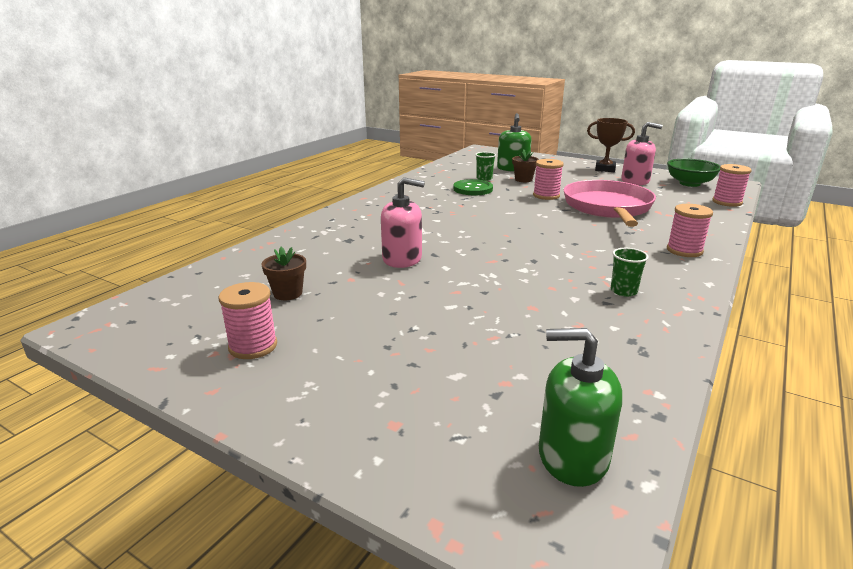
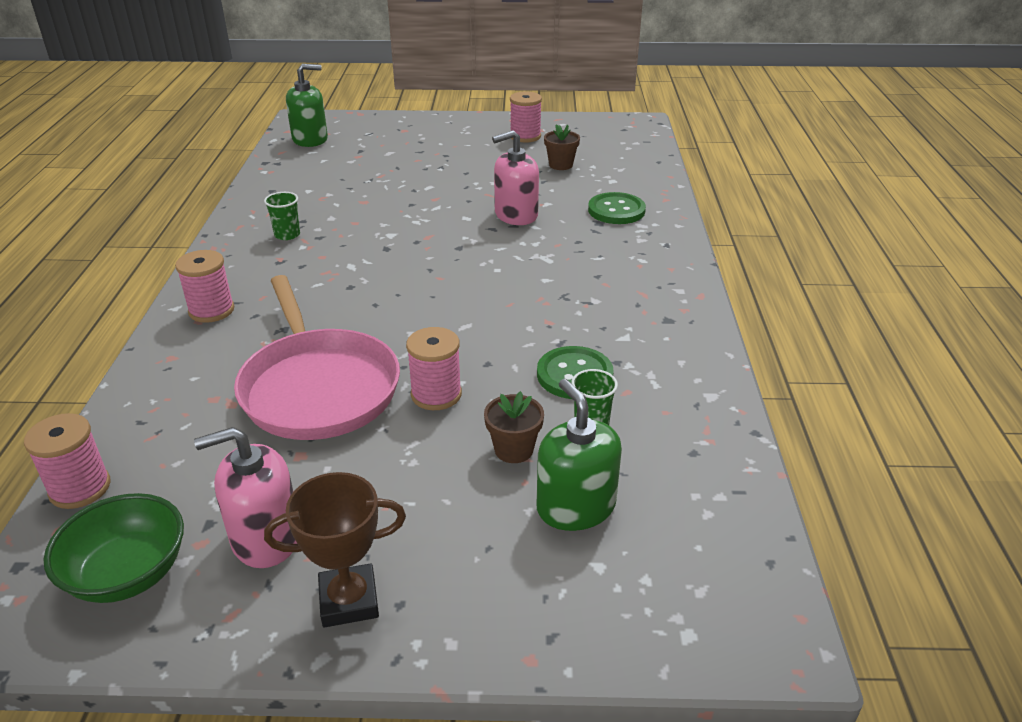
camera: 150 degrees right, 10 degrees up
(321, 243) = (616, 210): none -> green button

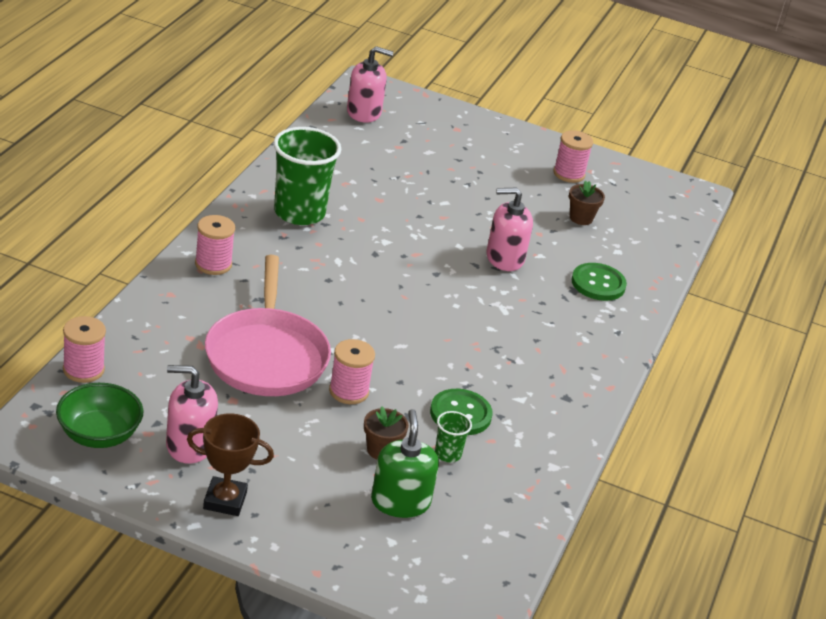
camera: 15 degrees right, 0 degrees up
(287, 235) = (299, 213): green cup -> green cup, size x2.25
(310, 139) = (364, 112): green soap dispenser -> pink soap dispenser

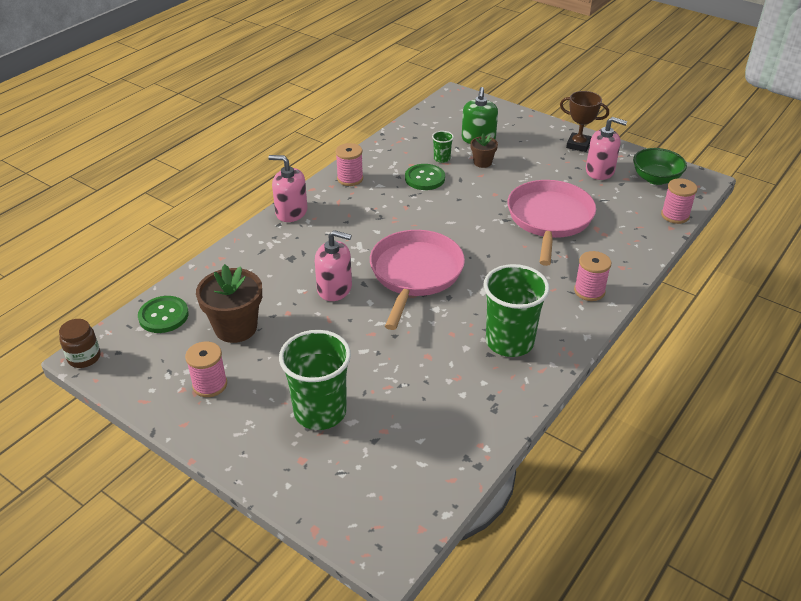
camera: 160 degrees left, 5 degrees up
(349, 391) = (495, 194): pink spool -> pink spool (350, 179)
(364, 112) = (408, 491): pink soap dispenser -> pink soap dispenser (291, 212)
(422, 277) = (415, 273): none -> pink pan
(460, 157) = (320, 411): none -> green cup
(581, 218) = (236, 328): brown flower pot -> brown flower pot, size x1.84
(598, 284) = (266, 262): green button -> green button (163, 316)
(698, 191) = (84, 357): none -> brown jar

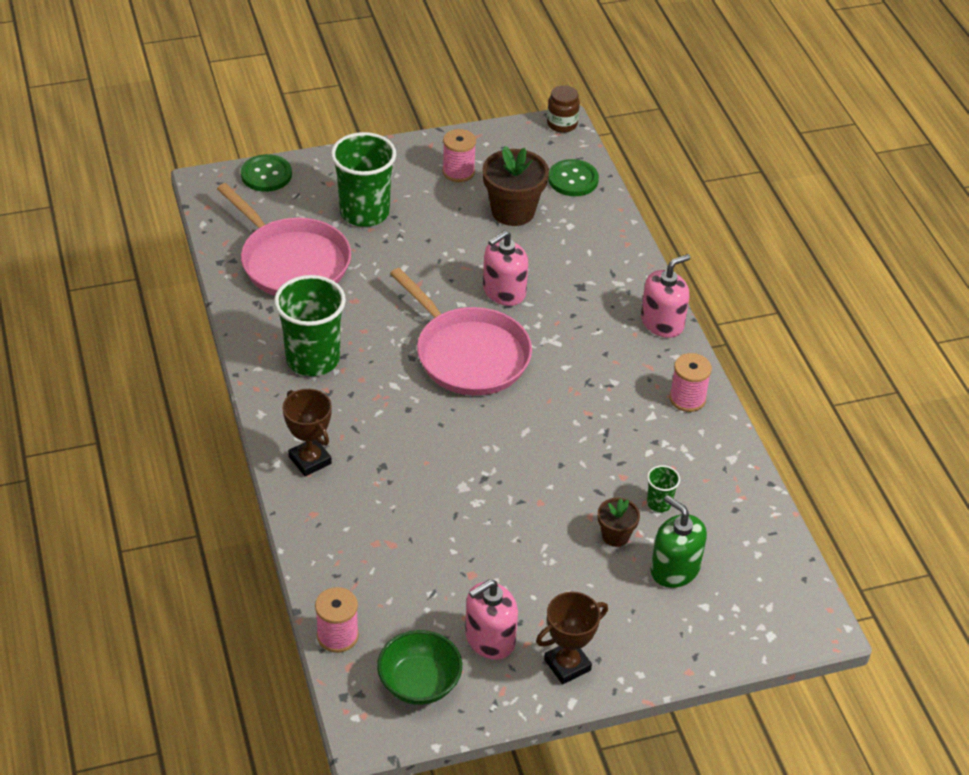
camera: 125 degrees right, 5 degrees up
(424, 178) = (629, 461): green button -> green button (266, 175)
(549, 219) = (448, 516): pink pan -> pink pan (292, 262)
(589, 291) = (310, 460): pink spool -> brown trophy

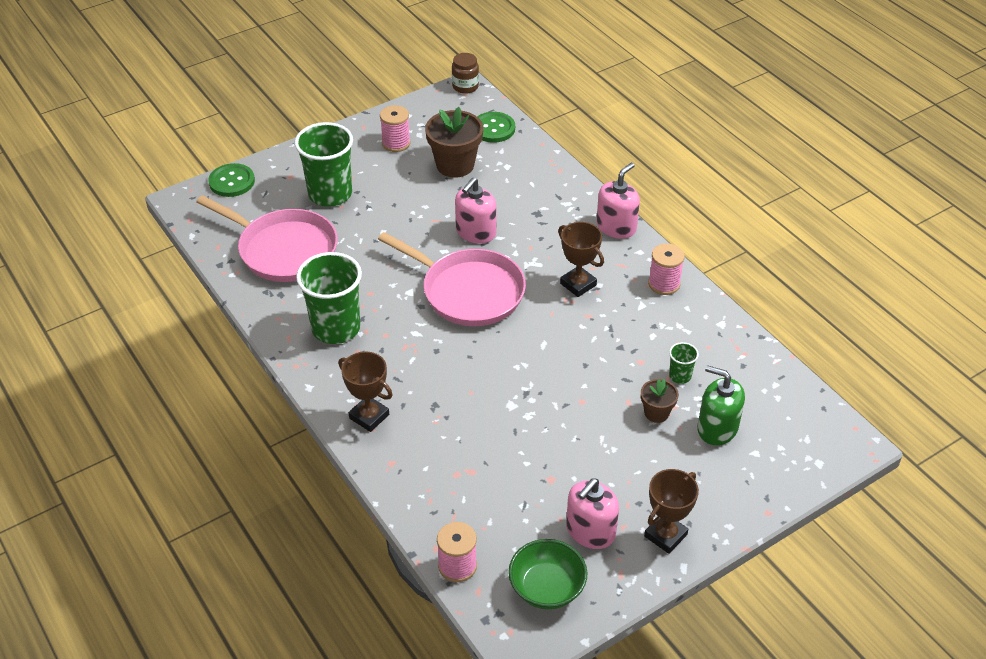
camera: 15 degrees left, 0 degrees up
(591, 376) = (578, 284): none -> brown trophy

